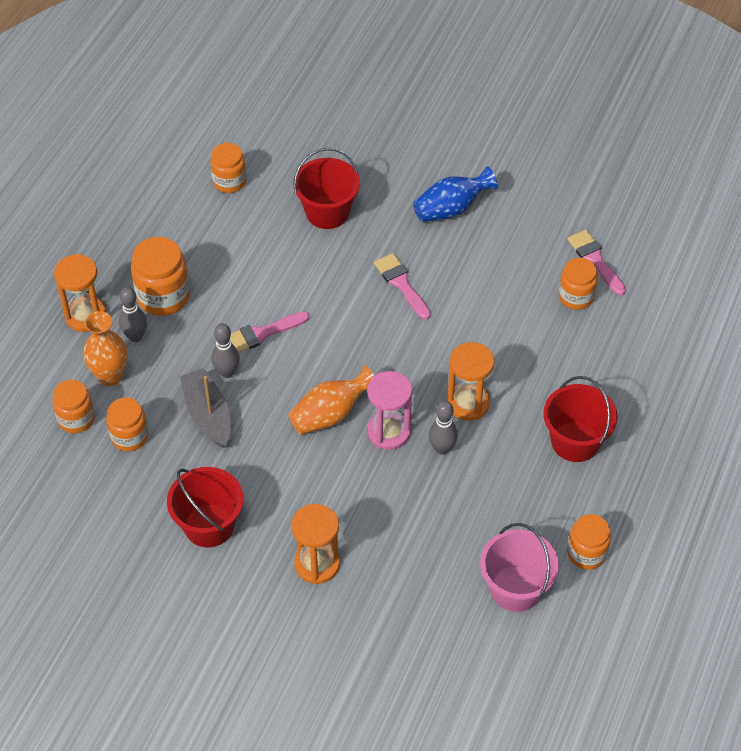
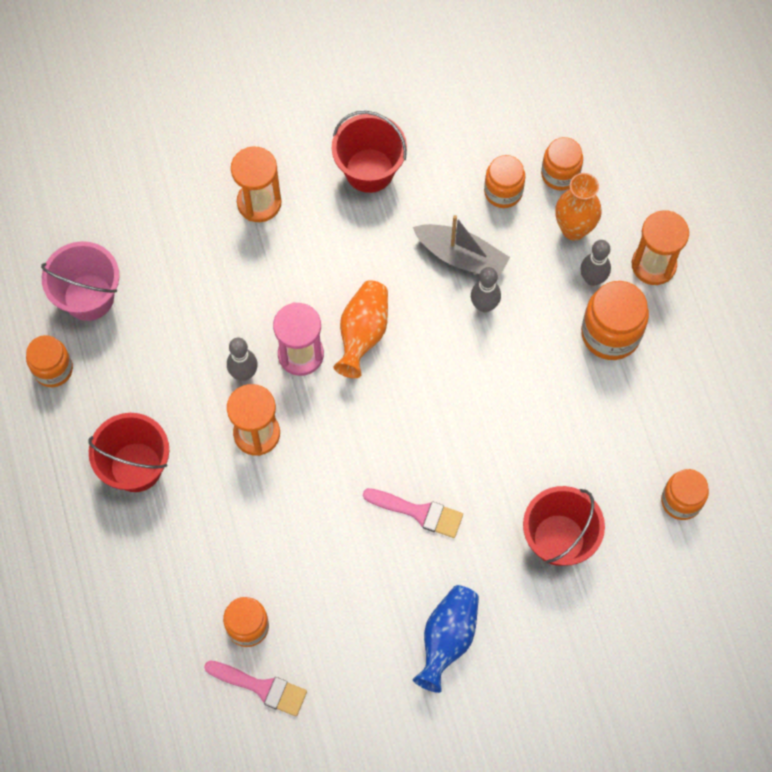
camera: 140 degrees right, 15 degrees up
(261, 334) = (491, 363): pink brush -> none

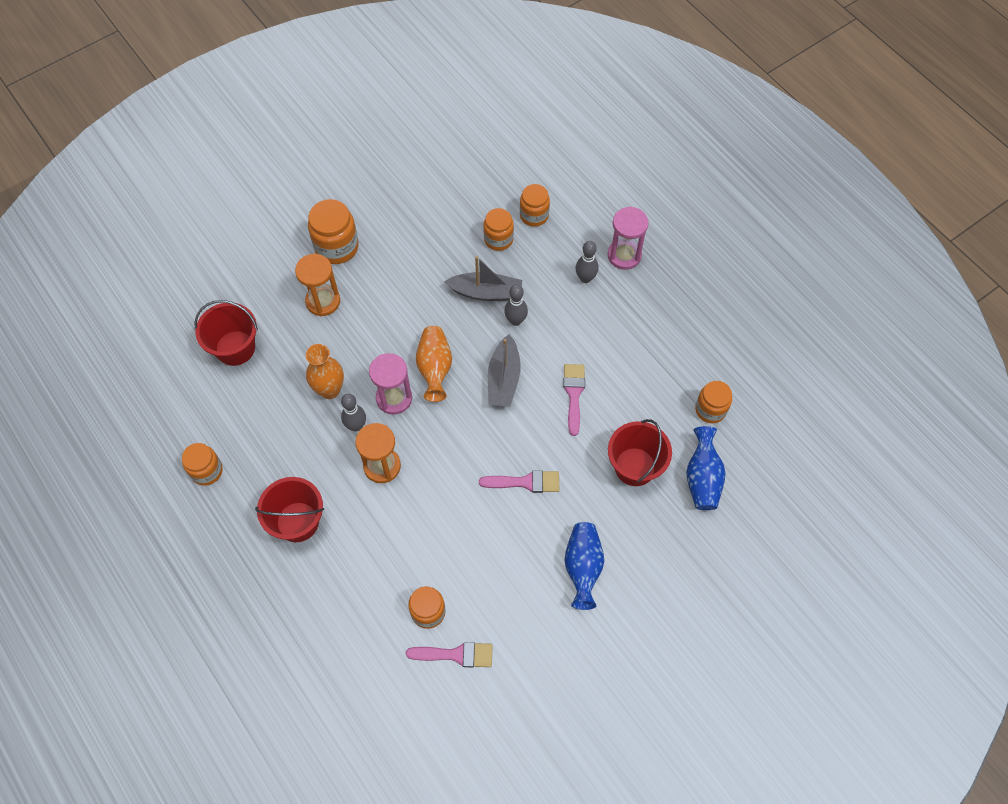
camera: 20 degrees left, 5 degrees down
(89, 297) = (216, 409): pink bucket -> none
(369, 170) = (396, 254): red bucket -> red bucket (235, 348)
(441, 375) = (503, 379): none -> grey boat
(519, 423) = (573, 394): none -> pink brush
(574, 229) = (558, 249): orange vase -> orange vase (330, 390)
(610, 334) = (613, 311): orange jar -> orange jar (336, 247)
(635, 582) = (702, 478): none -> blue vase
(653, 265) = (624, 255): orange hourglass -> pink hourglass

